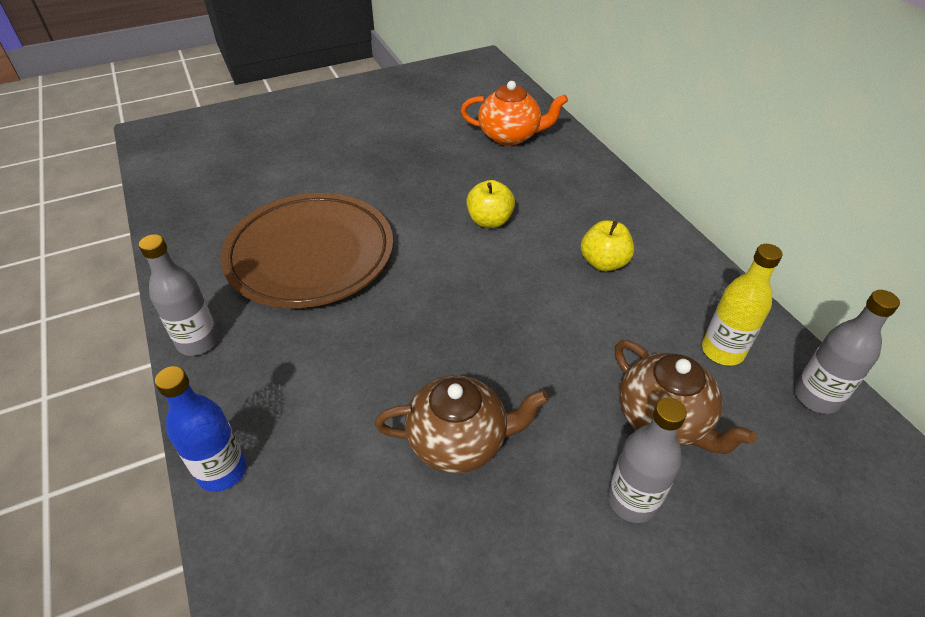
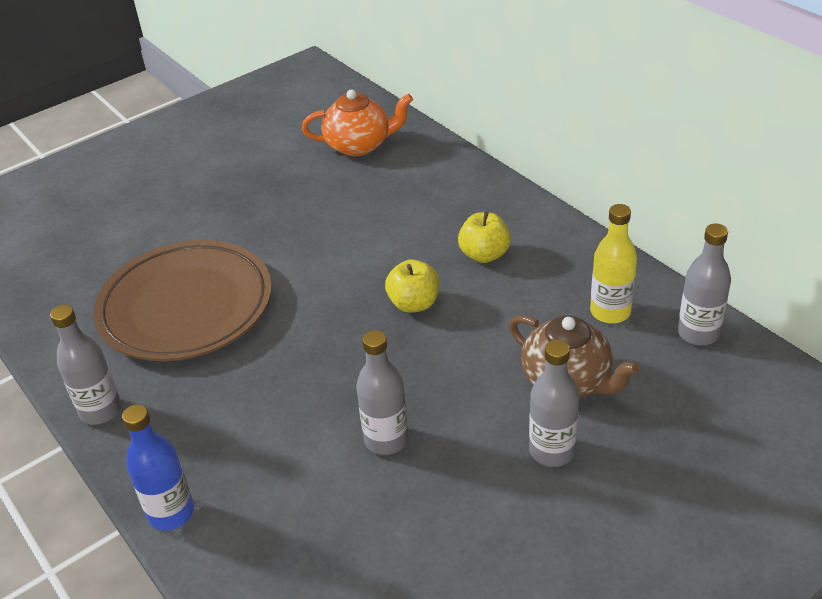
camera: 10 degrees left, 5 degrees down
(459, 441) = (386, 439): brown teapot -> grey bottle
(489, 221) = (361, 237): yellow apple -> yellow apple (414, 304)

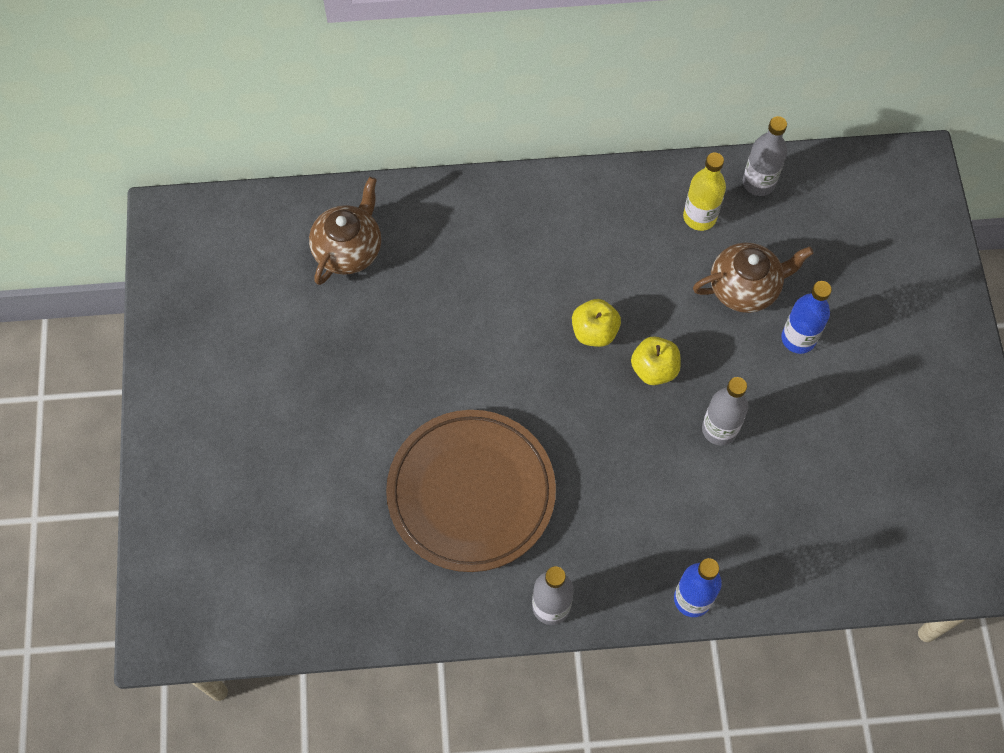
camera: 60 degrees left, 25 degrees up
(359, 145) = (349, 250): orange teapot -> brown teapot
(484, 255) = (575, 252): yellow apple -> yellow apple (654, 369)
(552, 451) = (798, 338): grey bottle -> blue bottle

